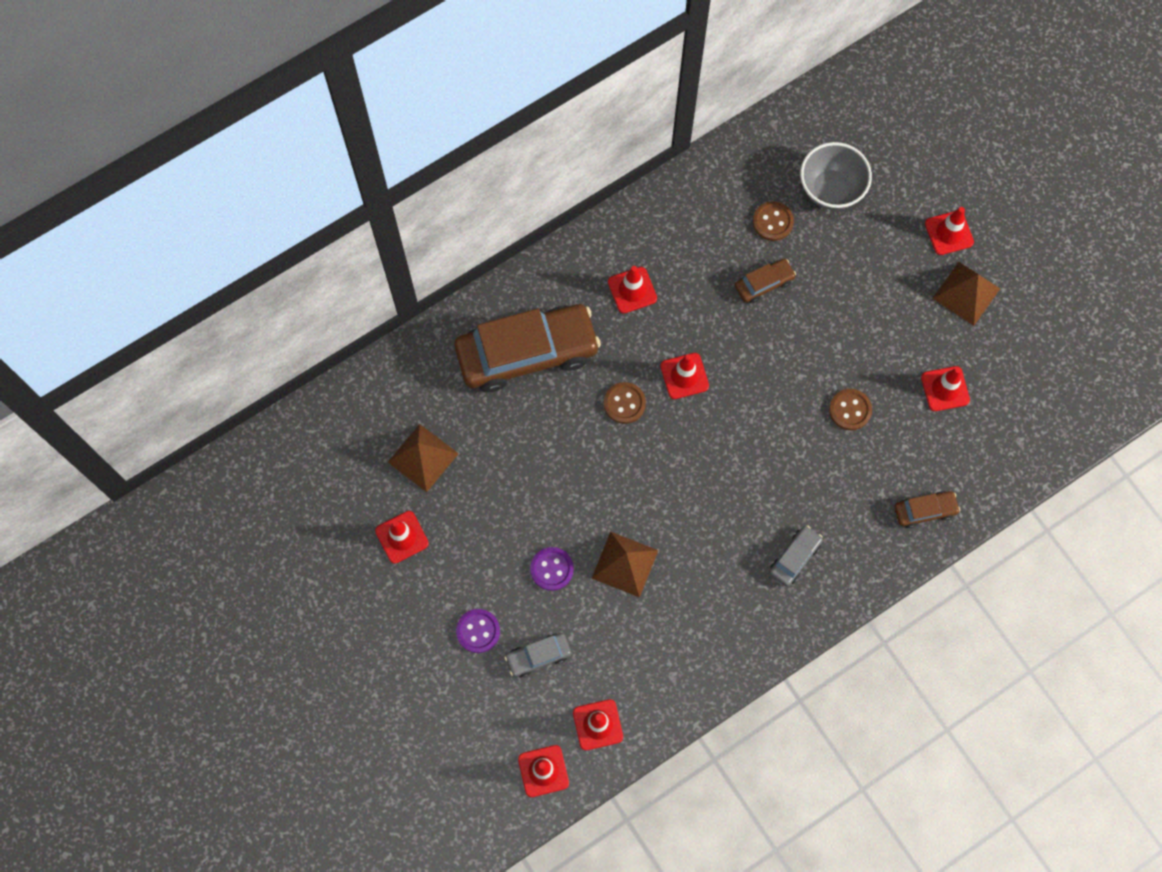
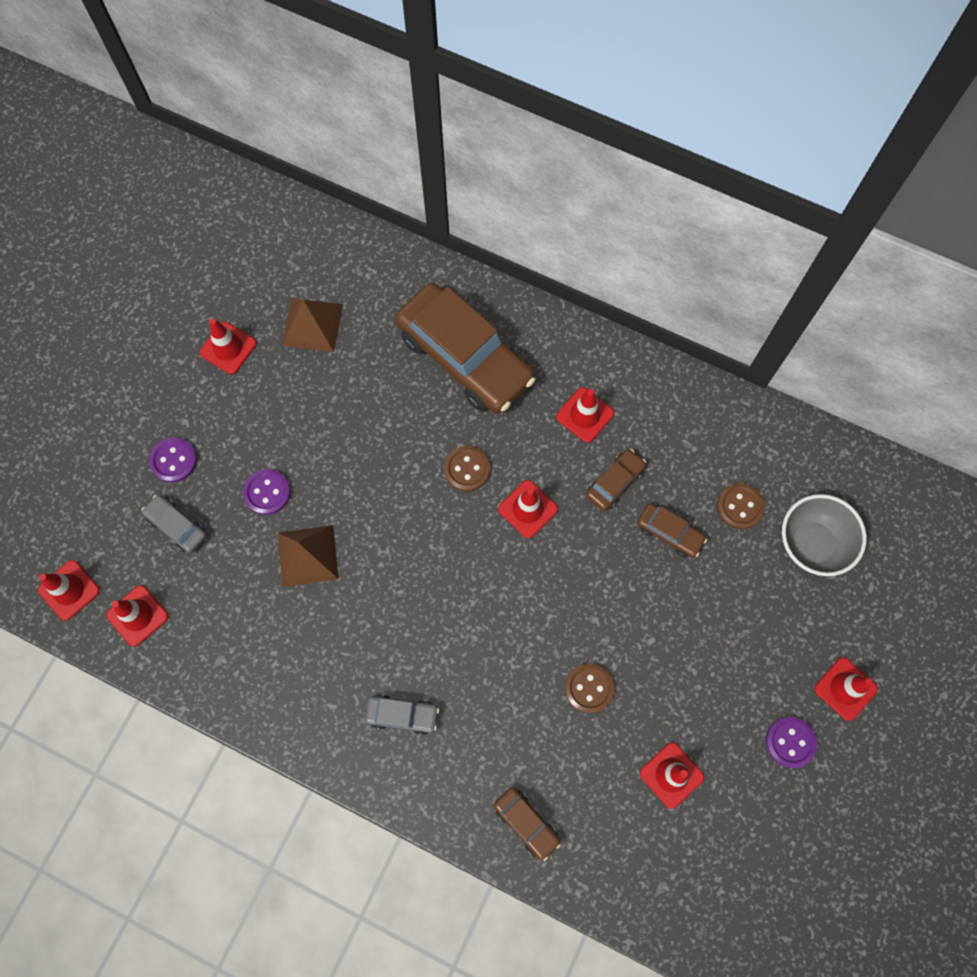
camera: 60 degrees right, 0 degrees up
(701, 300) = (615, 482): none -> brown car
(966, 293) = (790, 742): brown pyramid -> purple button

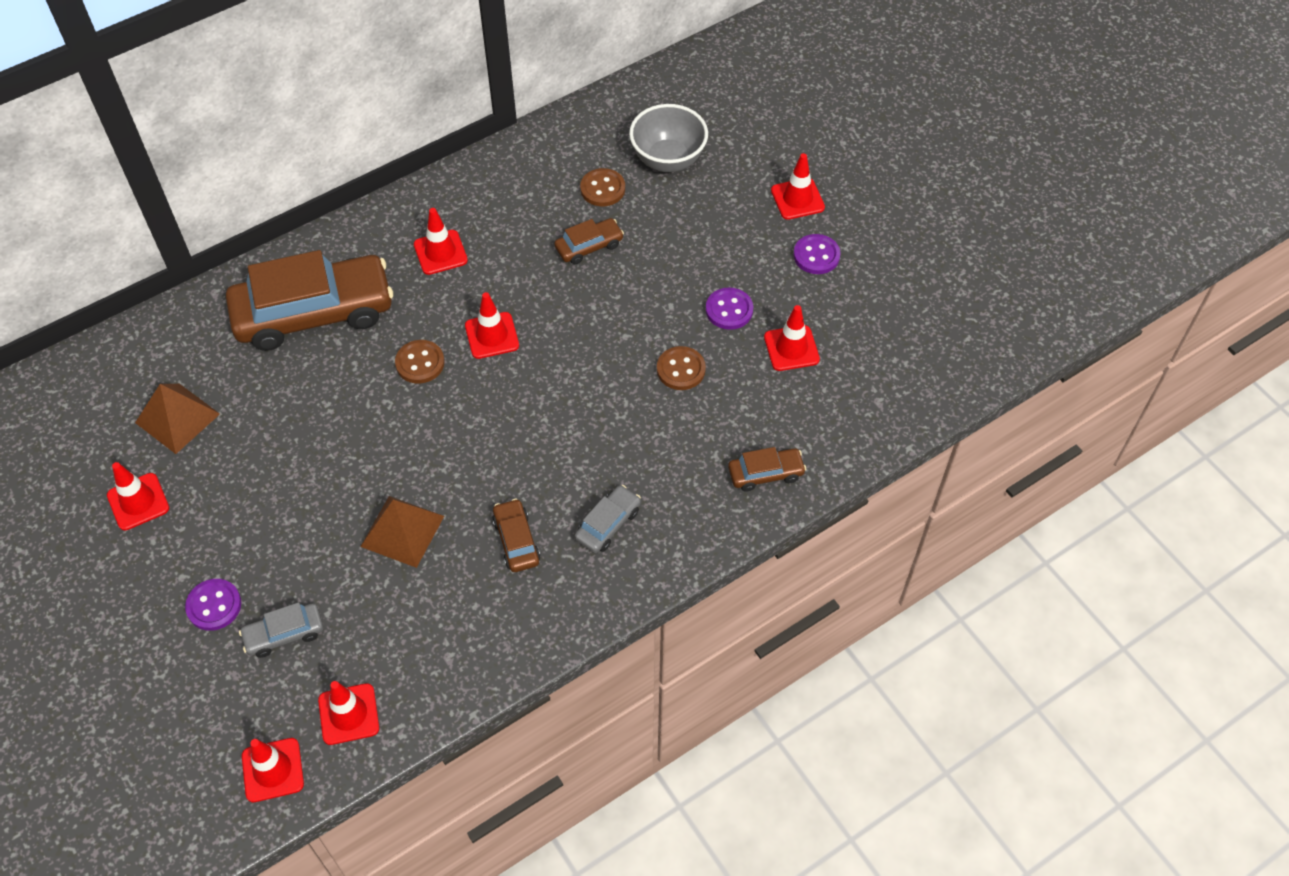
camera: 60 degrees left, 15 degrees down
(267, 492) = (313, 536): purple button -> purple button (729, 310)
(615, 482) = (517, 262): brown car -> brown car (516, 541)

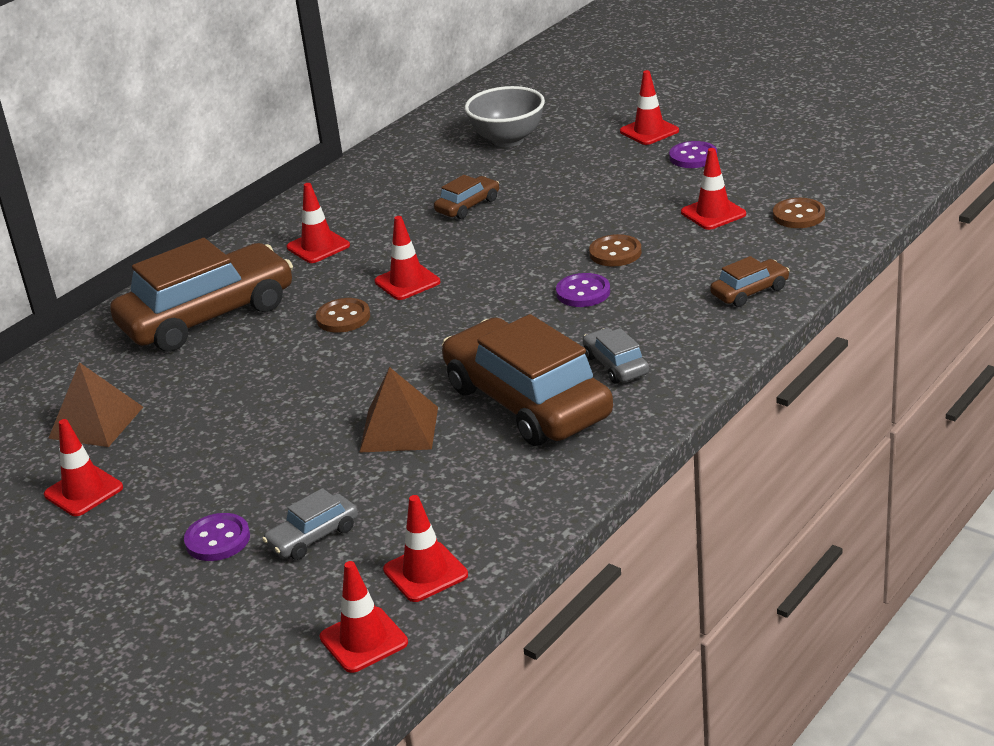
camera: 15 degrees left, 25 degrees down
(516, 541) = (527, 401): brown car -> brown car, size x2.29
(602, 189) = (456, 171): brown button -> brown button (798, 215)
(608, 524) = (616, 365): grey car -> grey car turned 45 degrees counterclockwise
(729, 310) = (635, 207): purple button -> purple button (583, 292)

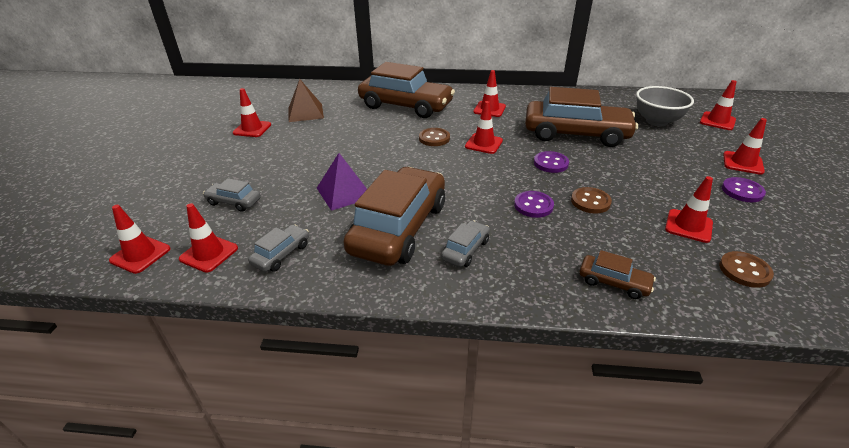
camera: 55 degrees right, 5 degrees up
(217, 539) = (224, 175): purple button -> purple button (550, 163)
(399, 429) = (344, 192): brown pyramid -> purple pyramid
(468, 206) = (576, 134): brown car -> brown car, size x2.29
(489, 507) = (281, 254): none -> grey car
(555, 103) = (717, 121): none -> red traffic cone

